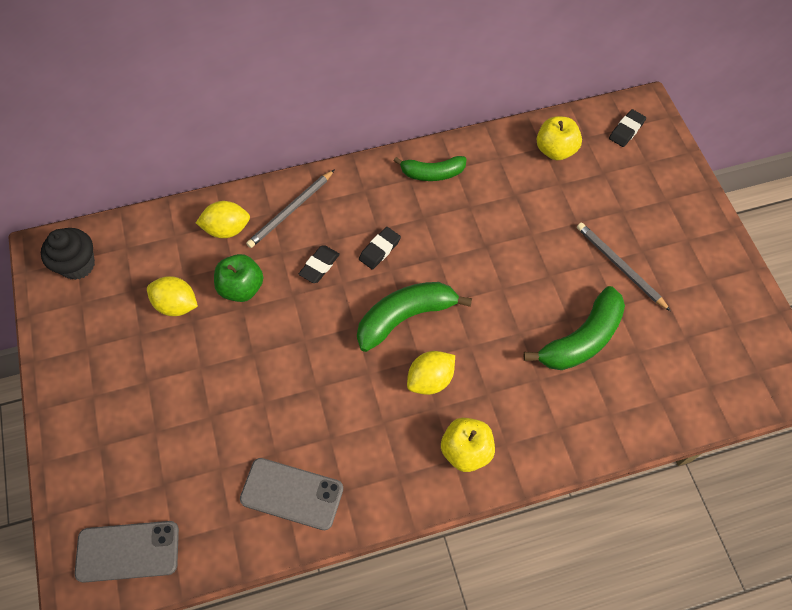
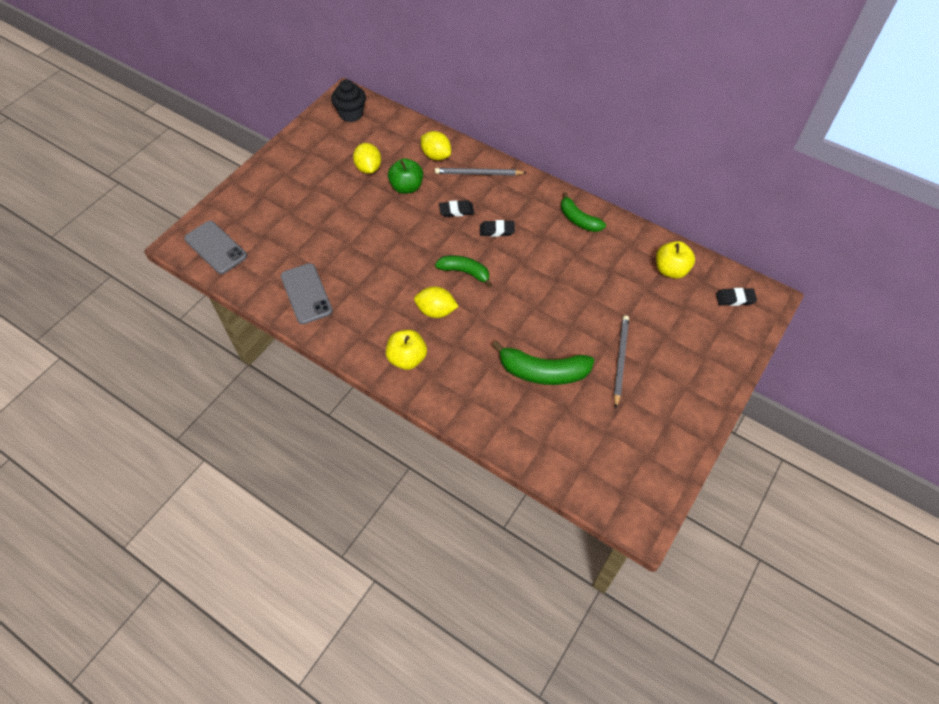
camera: 50 degrees right, 5 degrees down
(405, 317) = (465, 272): green banana -> green banana, size x0.65

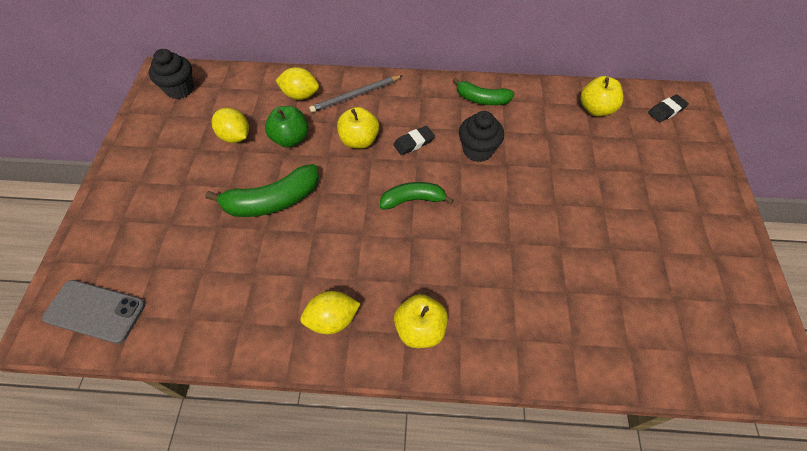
camera: 30 degrees left, 0 degrees up
(306, 293) = (250, 312): grey phone -> none
(436, 311) = (413, 257): yellow lemon -> yellow lemon (332, 319)
(456, 210) = (359, 140): black eraser -> yellow apple
(542, 258) = (477, 150): none -> black cupcake
(543, 372) = (567, 267): green banana -> green banana (272, 201)
(620, 360) = (625, 216): grey pencil -> none

